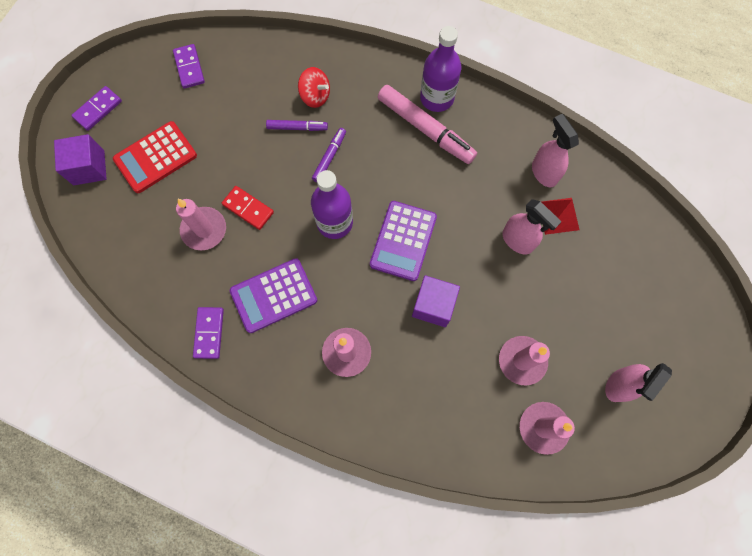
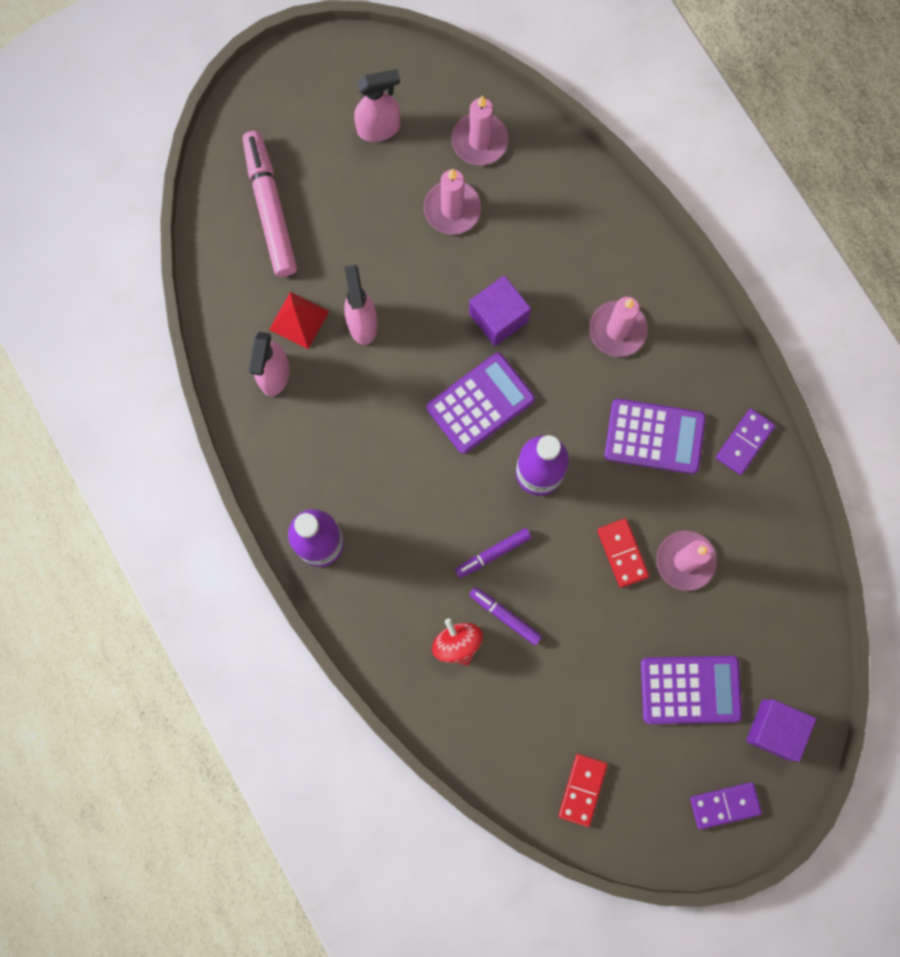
camera: 145 degrees left, 5 degrees up
(155, 157) = (690, 689): red calculator -> purple calculator
(189, 68) = (582, 789): purple domino -> red domino
(425, 129) = (362, 514): pink marker -> pink marker (270, 208)

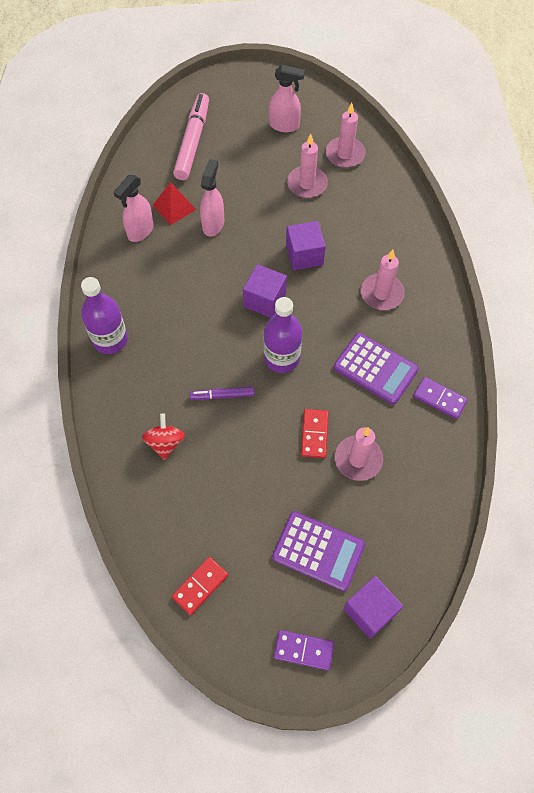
camera: 25 degrees right, 15 degrees down
(480, 403) = (265, 300): purple calculator -> purple cube
(505, 616) = (208, 439): purple marker -> none
(744, 442) = (439, 399): purple domino -> purple domino turned 60 degrees clockwise

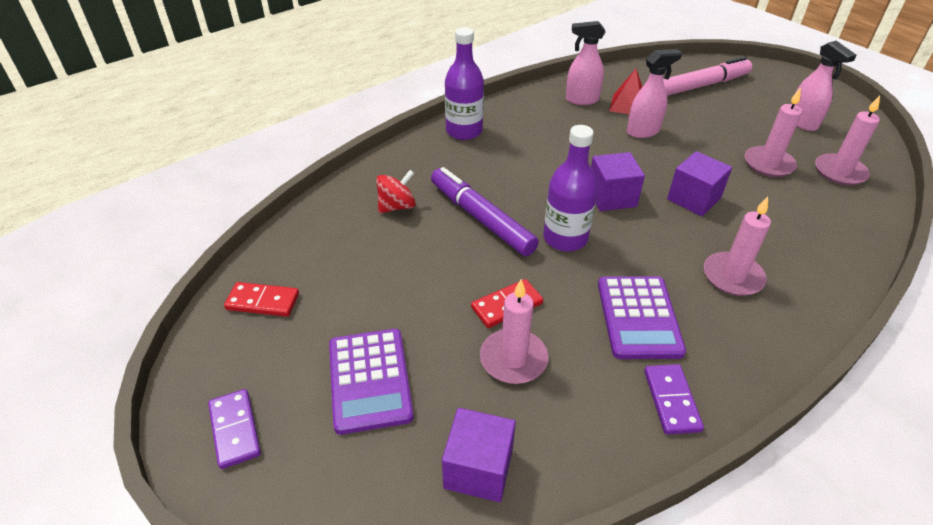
camera: 55 degrees right, 20 degrees down
(222, 395) = (481, 218): purple marker -> purple marker, size x1.90
(370, 611) = (326, 475): purple cube -> purple cube (478, 469)

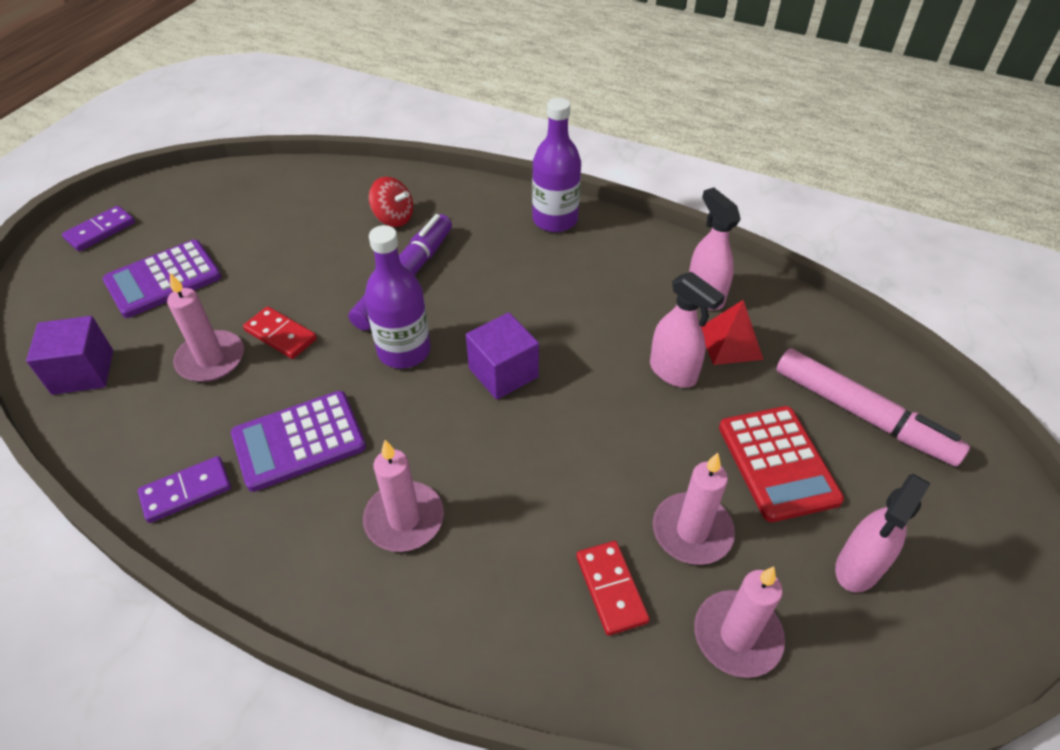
camera: 65 degrees right, 5 degrees up
(263, 302) = (233, 191): red domino -> red domino (611, 589)
(693, 199) = (547, 454): purple cube -> none
(727, 121) = (777, 463): none -> red calculator

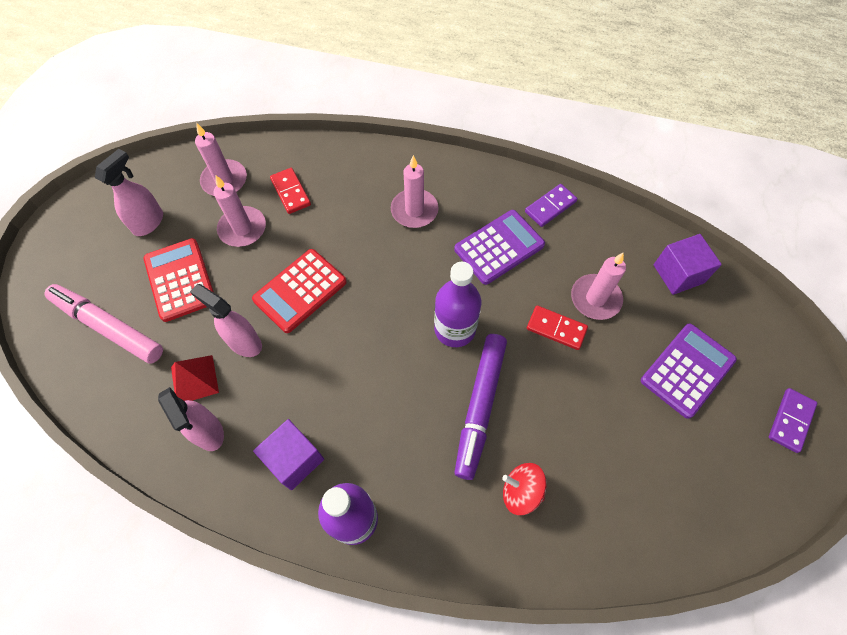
camera: 170 degrees right, 15 degrees up
(503, 372) = (374, 322): purple cube -> purple cube (294, 459)
(599, 423) = (300, 291): none -> red calculator

